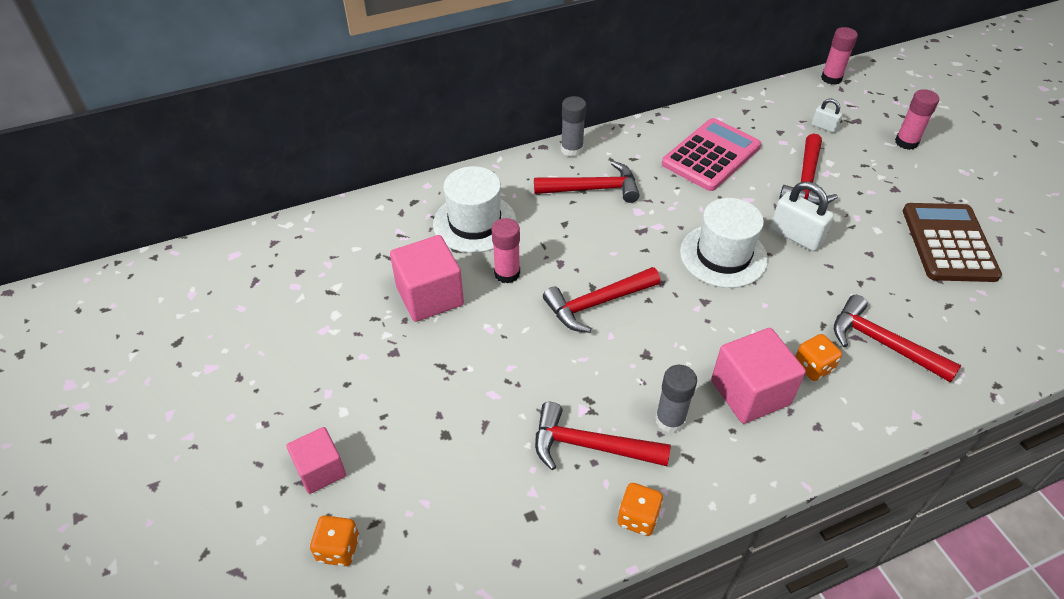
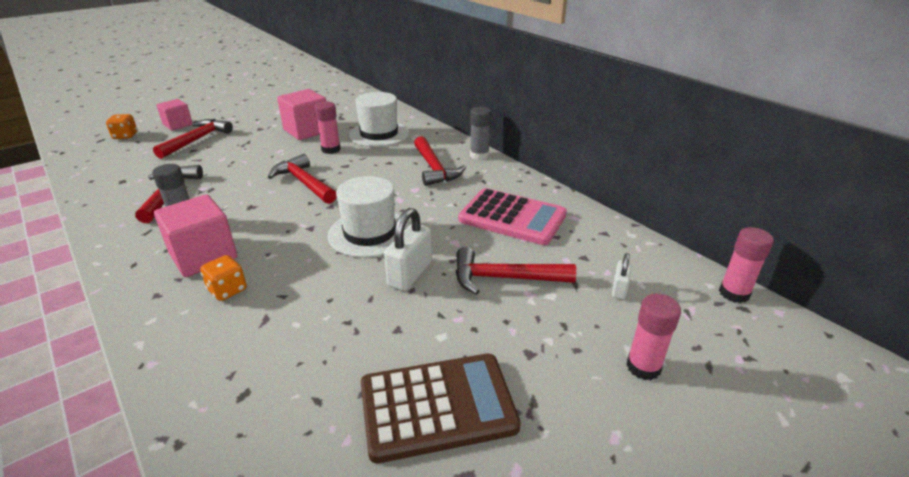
camera: 75 degrees right, 15 degrees down
(638, 517) = (102, 216): orange dice -> none
(882, 343) = (254, 338): red hammer -> red hammer (197, 140)

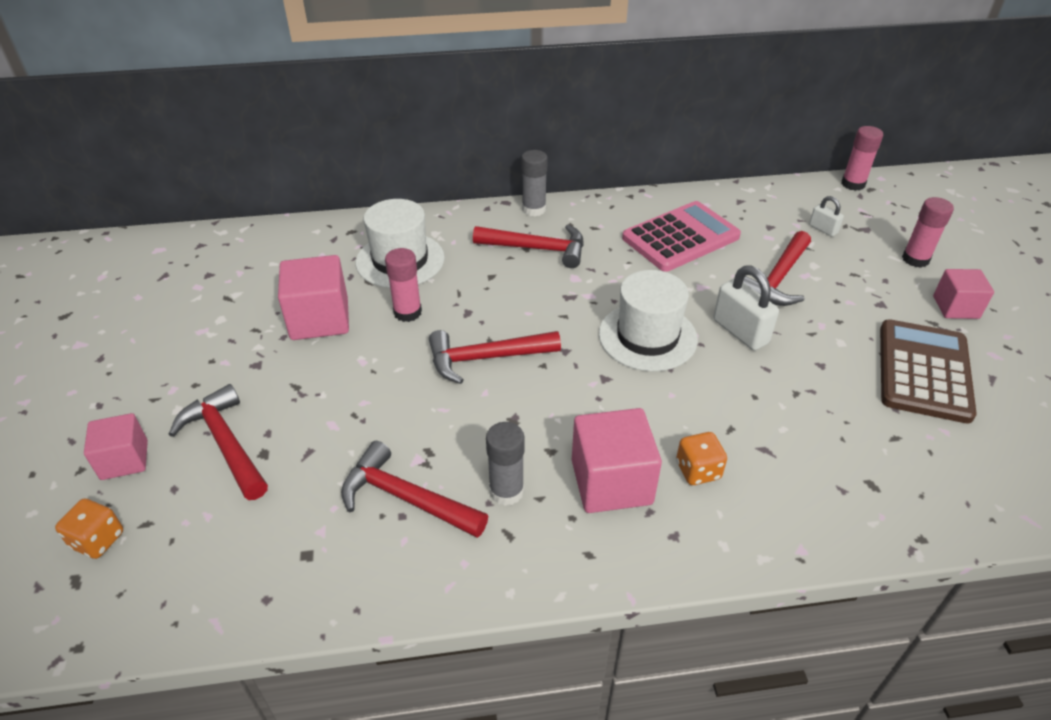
camera: 60 degrees left, 10 degrees up
(581, 418) = (955, 307): none -> pink cube

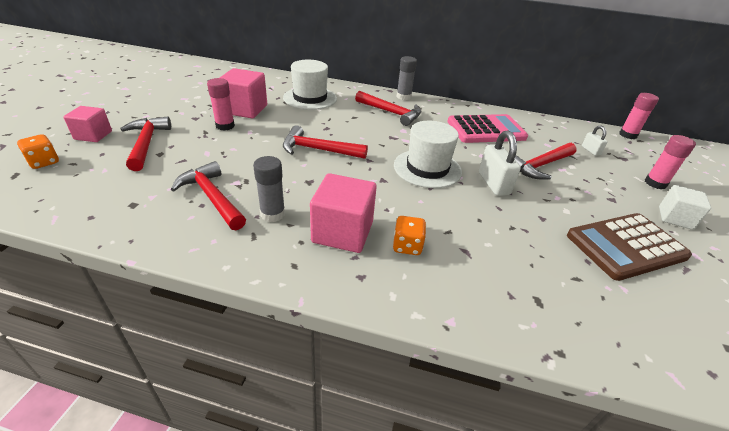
camera: 20 degrees right, 5 degrees down
(407, 312) = (293, 119): pink glue stick -> pink glue stick (225, 126)
(923, 371) = (626, 246): brown calculator -> brown calculator turned 150 degrees counterclockwise
(955, 307) = (675, 218): pink cube -> white cube

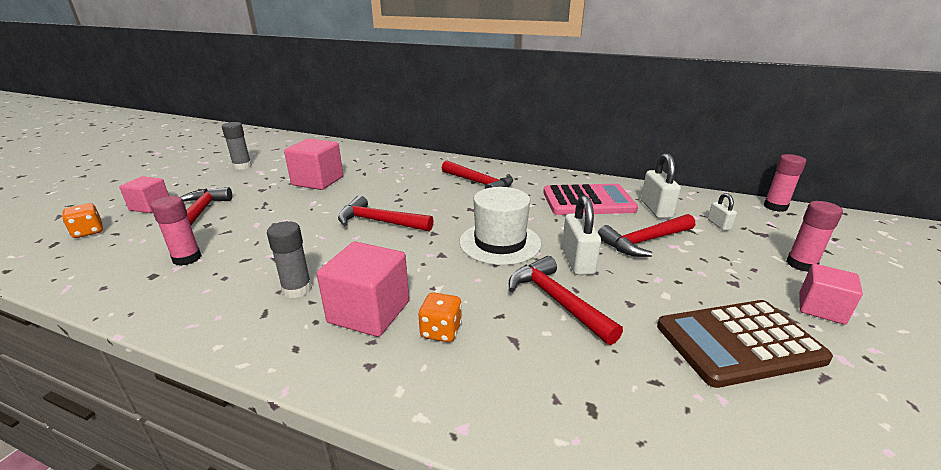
camera: 10 degrees right, 10 degrees down
(212, 198) = (239, 270): red hammer -> red hammer (557, 301)
(225, 126) = (289, 197): pink glue stick -> pink glue stick (187, 258)
(310, 98) = (393, 169): white hat -> none
(403, 97) = (500, 167): grey glue stick -> grey glue stick (242, 166)
(540, 137) = (656, 209): none -> white padlock
(675, 218) = (821, 308): white cube -> pink cube

